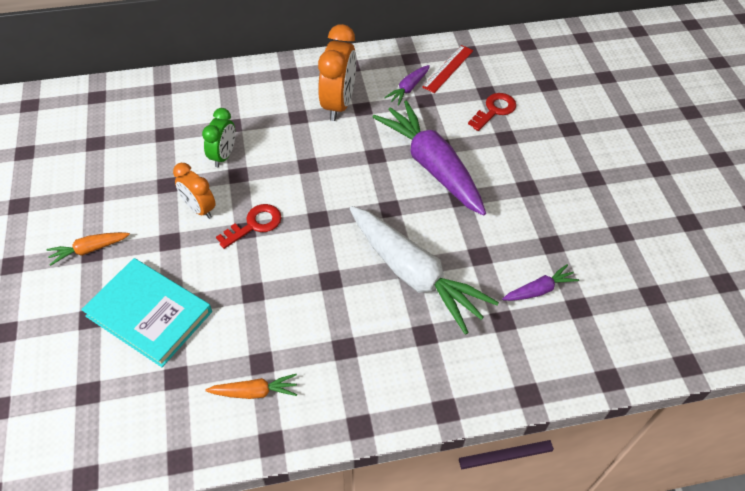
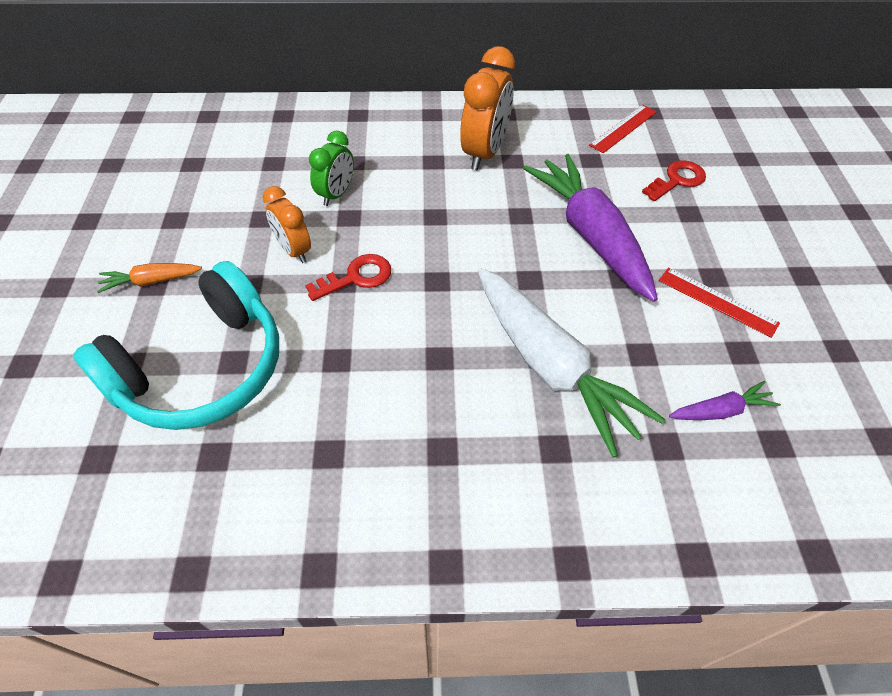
camera: 10 degrees right, 0 degrees up
(149, 314) = (202, 368): turquoise book -> turquoise headphones
(254, 392) = (311, 492): orange carrot -> none
(408, 88) = (572, 145): purple carrot -> none
(531, 207) = (717, 301): none -> red ruler

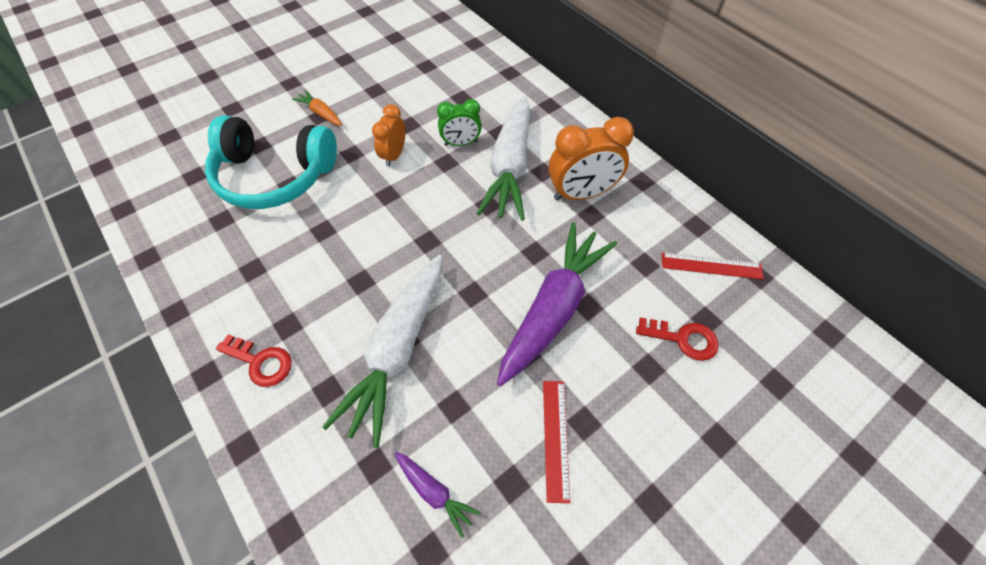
camera: 55 degrees right, 5 degrees up
(356, 277) = (396, 198): red key -> red key (260, 362)
(405, 178) = (510, 167): none -> white carrot

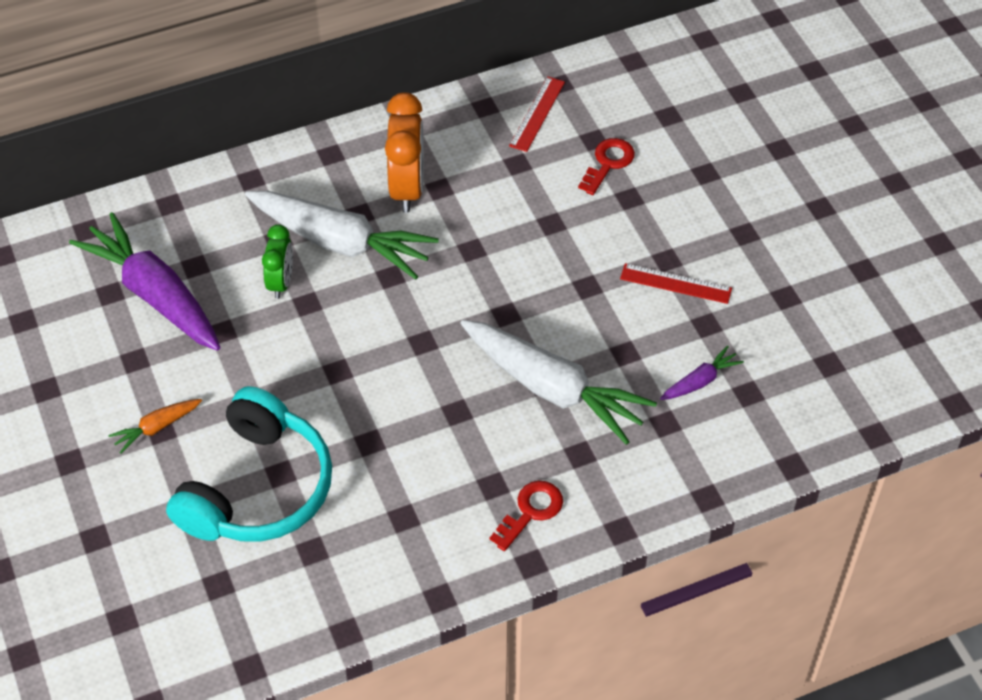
camera: 75 degrees left, 5 degrees down
(394, 155) = (273, 354): orange clock -> none
(553, 308) = (545, 251): purple carrot -> purple carrot (155, 294)

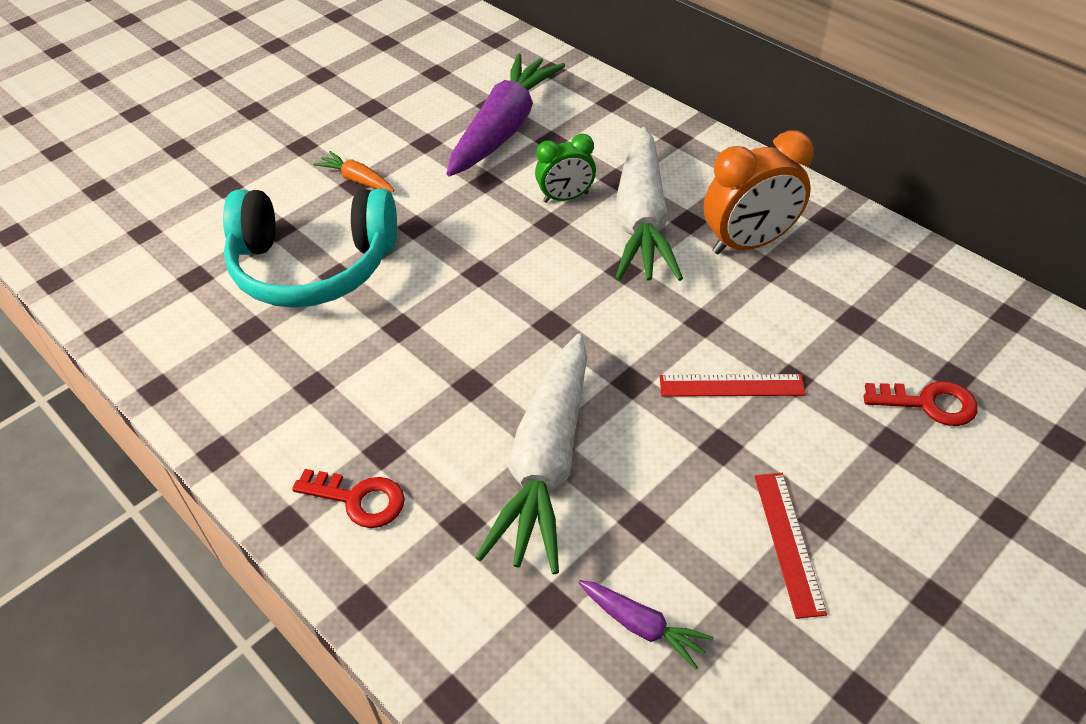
camera: 70 degrees right, 5 degrees down
(537, 114) = (945, 312): red ruler -> red ruler (731, 385)

